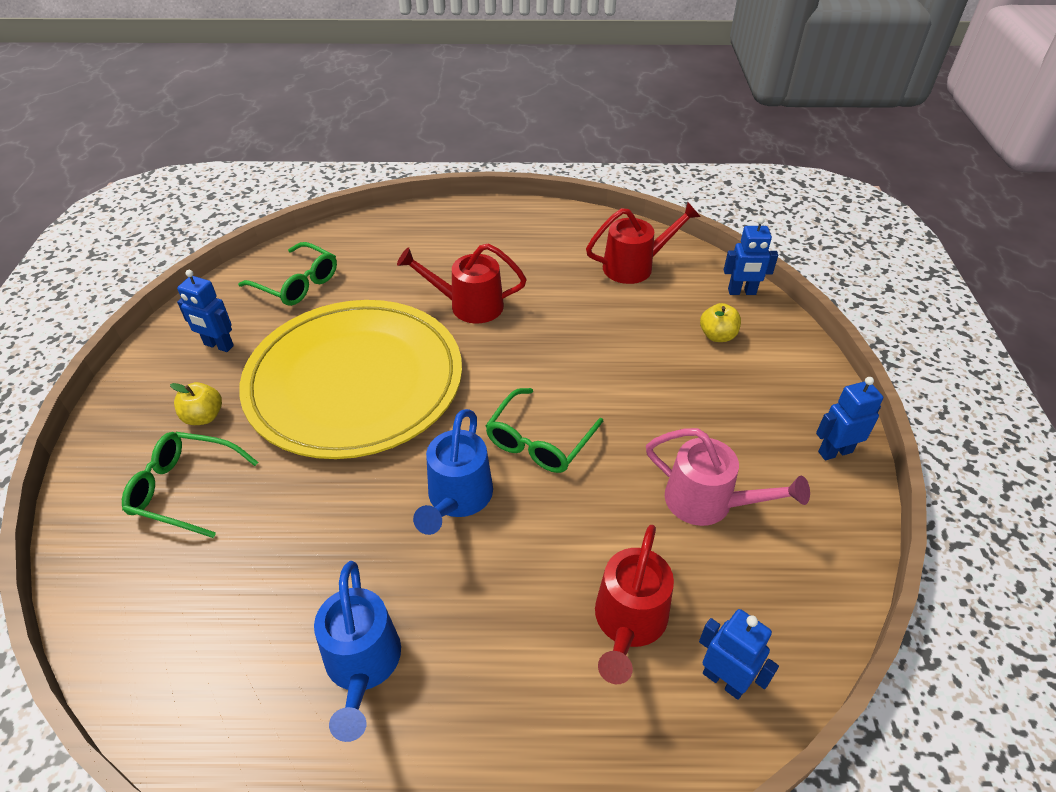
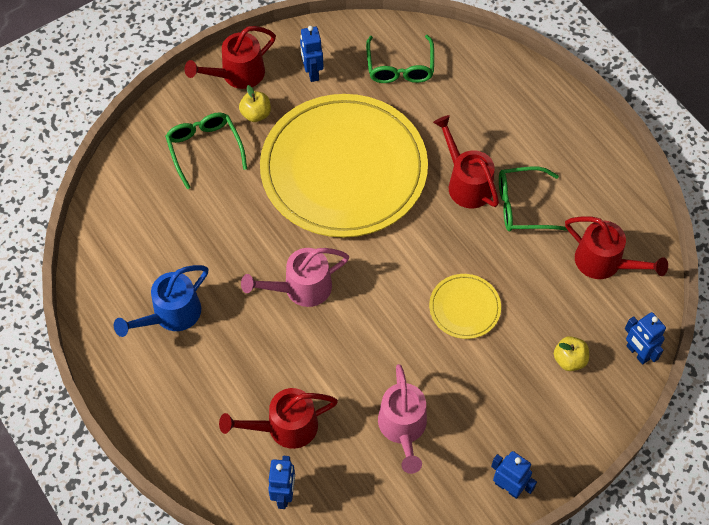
camera: 55 degrees right, 15 degrees up
(137, 406) = (237, 75): none -> red watering can
(457, 499) = (300, 288): blue watering can -> pink watering can
(539, 441) = (378, 304): green glasses -> green glasses (523, 206)
(602, 376) = (464, 308): none -> yellow plate

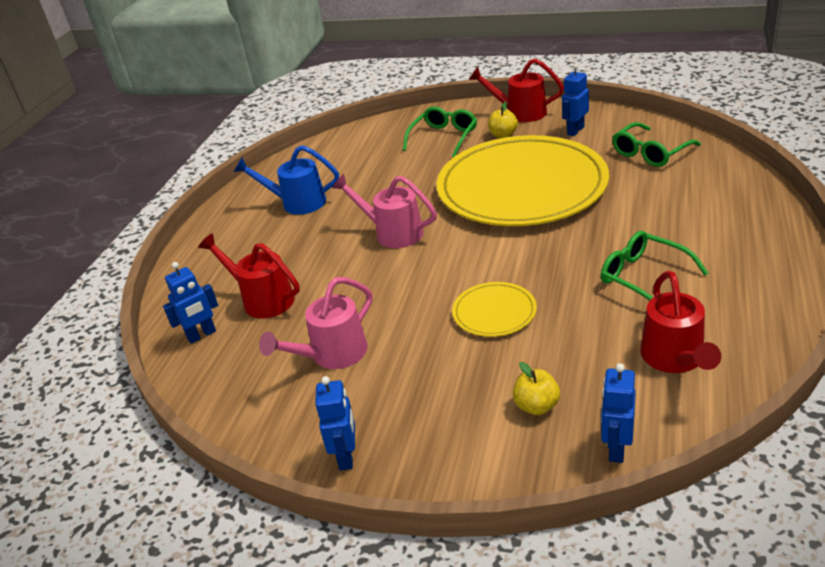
camera: 55 degrees right, 25 degrees down
(466, 183) = (611, 238): red watering can -> none

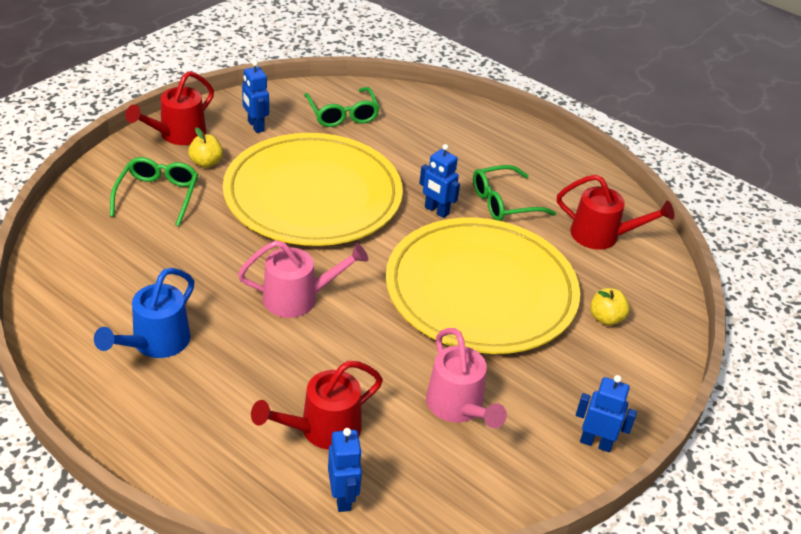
camera: 75 degrees left, 5 degrees up
(392, 233) = (299, 298): pink watering can -> pink watering can turned 150 degrees counterclockwise
(444, 137) = (157, 195): green glasses -> green glasses turned 45 degrees clockwise
(494, 312) = (481, 290): yellow plate -> yellow plate, size x2.47
(616, 448) = (669, 302): blue robot -> blue robot (436, 211)

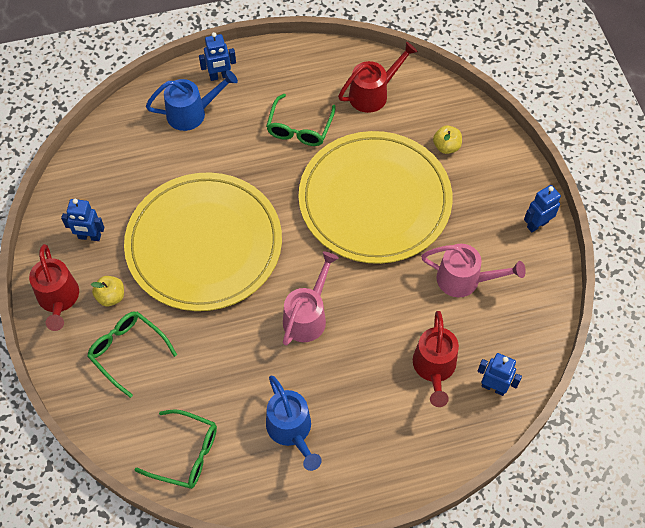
camera: 50 degrees left, 20 degrees up
(342, 114) = (120, 167): green glasses -> green glasses (185, 454)
(436, 211) = (278, 175): blue robot -> blue robot (219, 76)
(443, 131) = (192, 113): none -> blue watering can

